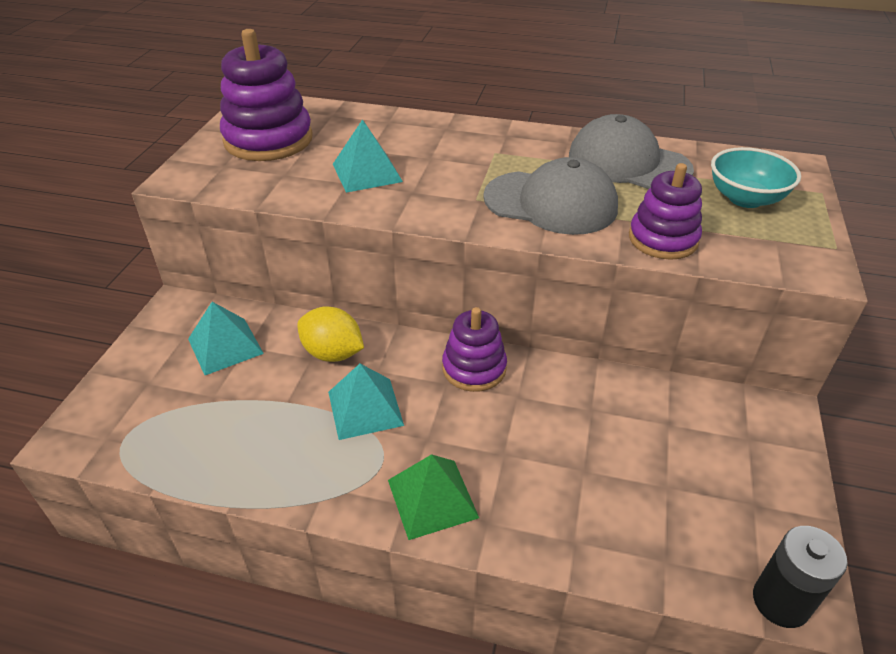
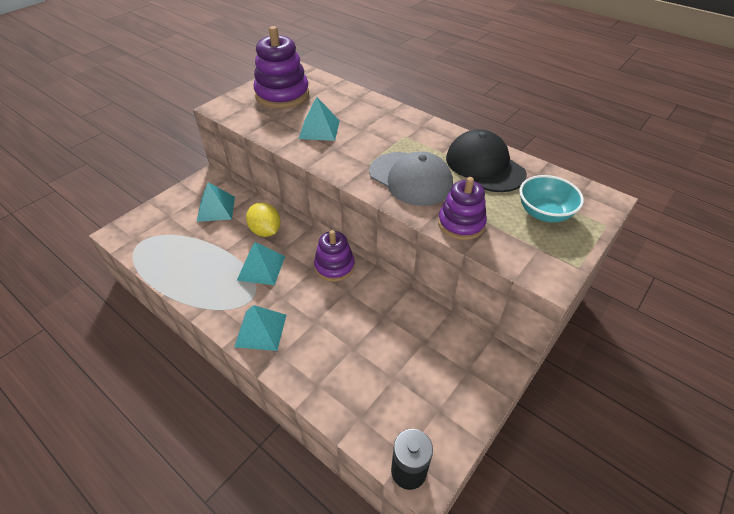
camera: 25 degrees right, 5 degrees up
(432, 498) = (261, 330): green pyramid -> turquoise pyramid
(628, 163) = (484, 165): grey cap -> black cap

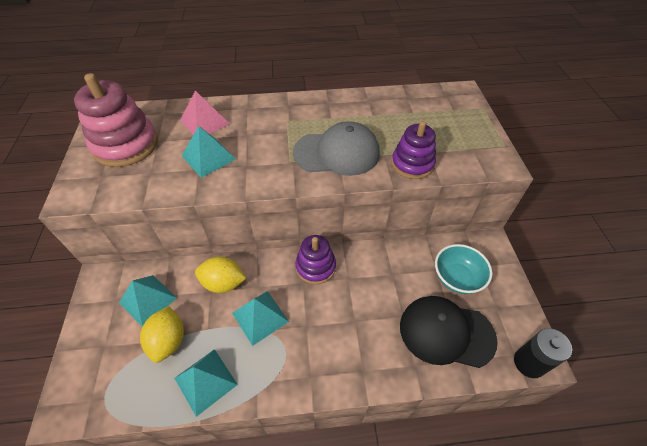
camera: 45 degrees left, 5 degrees up
(199, 239) = (168, 341): none -> yellow lemon
(261, 330) = (325, 367): turquoise pyramid -> turquoise pyramid (205, 381)
(282, 94) = (126, 145): purple stacking toy -> pink stacking toy
(347, 106) = (204, 122): none -> pink pyramid
(484, 165) = (370, 111): black cap -> black cap (446, 332)
(544, 213) = (445, 122): turquoise bowl -> turquoise bowl (457, 278)

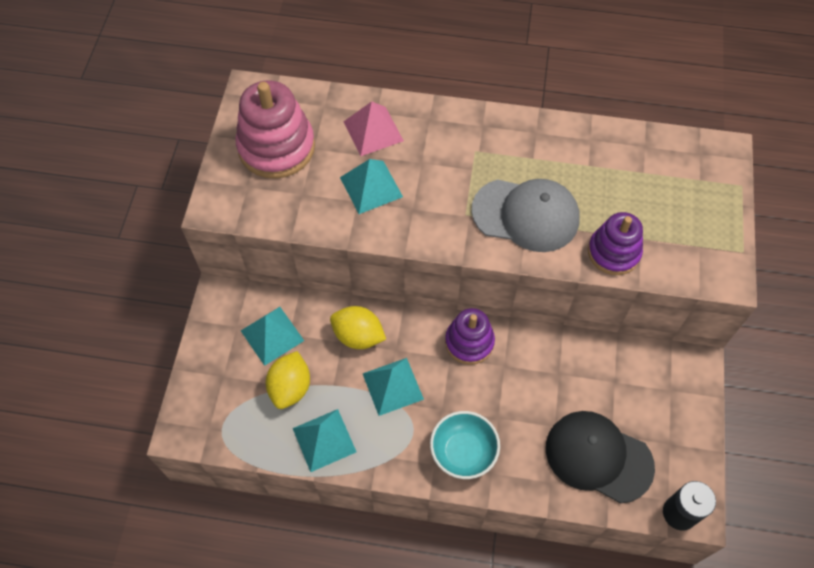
camera: 15 degrees right, 10 degrees up
(457, 278) = (636, 398): turquoise bowl -> turquoise bowl (463, 452)

